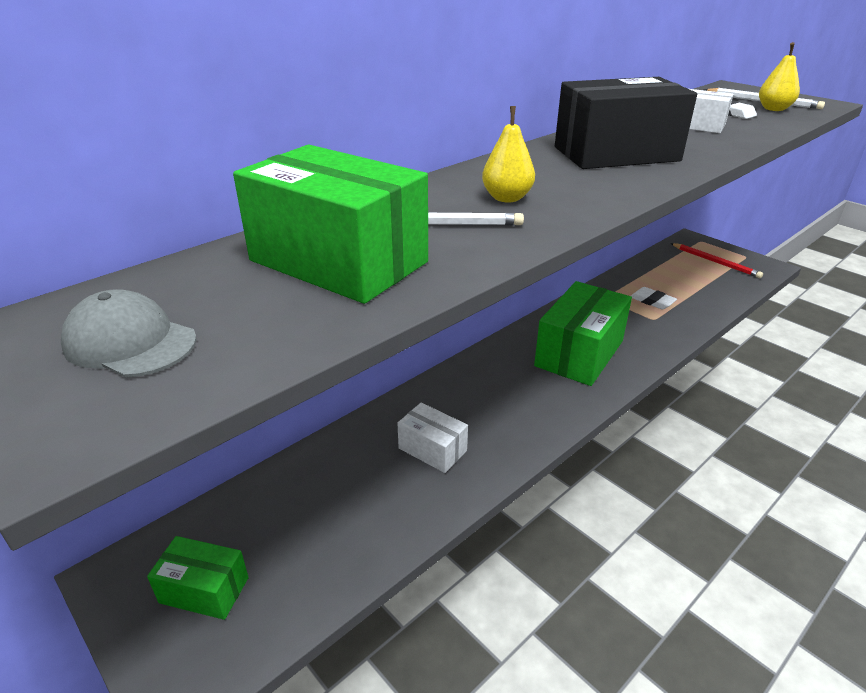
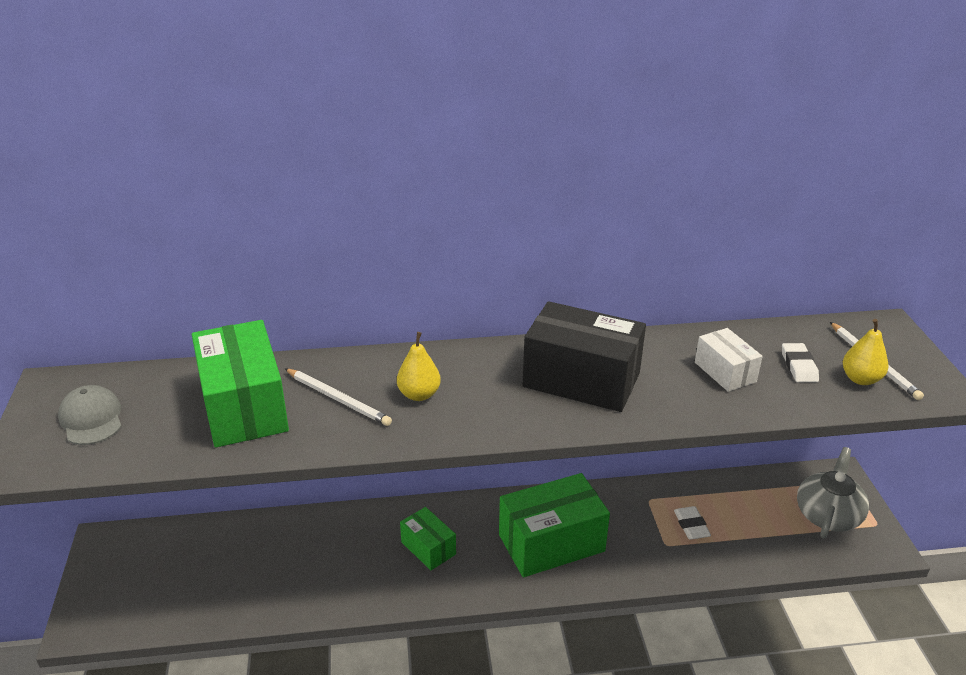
camera: 35 degrees right, 0 degrees up
(204, 590) = (135, 577): green box -> green box (428, 548)
(432, 449) = (346, 562): white box -> none
(715, 262) = (828, 514): red pencil -> grey teapot

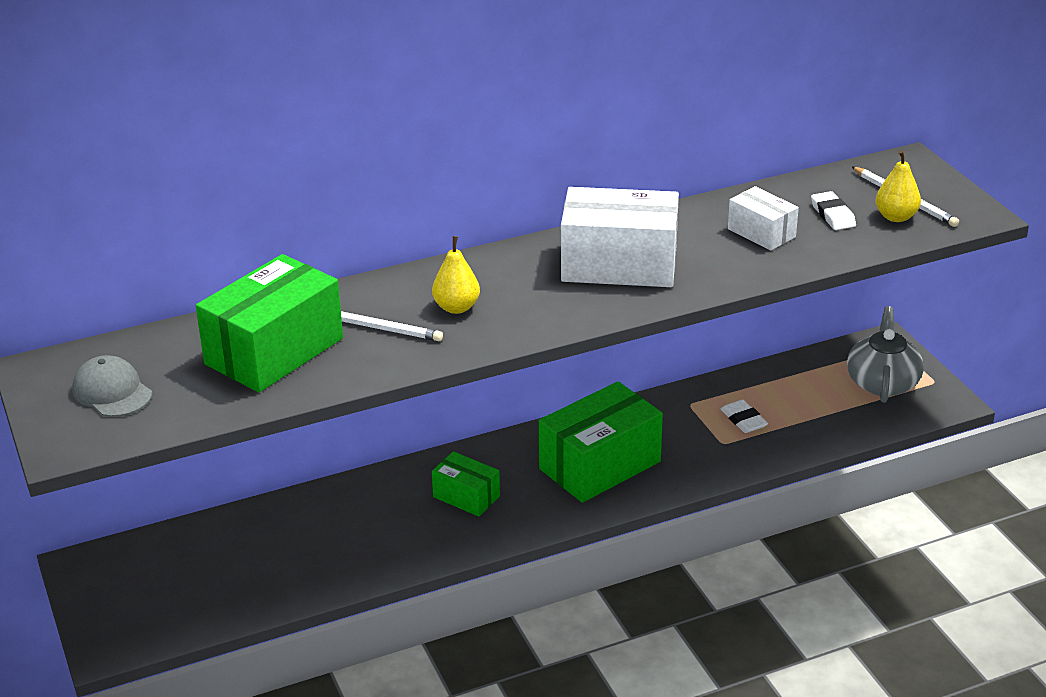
camera: 15 degrees left, 0 degrees up
(244, 406) = (274, 351): green box -> green box turned 75 degrees clockwise
(581, 380) = (619, 265): black box -> white box

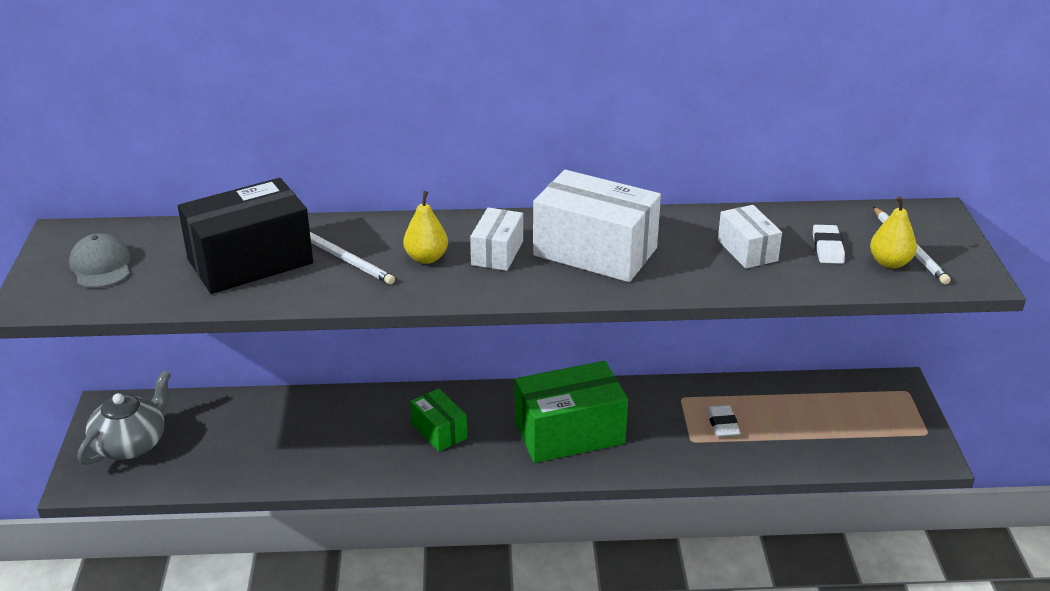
camera: 20 degrees right, 0 degrees up
(274, 351) = (250, 261): green box -> black box
(524, 287) = (497, 253): none -> white box
(882, 382) = (875, 421): grey teapot -> grey teapot (131, 443)

